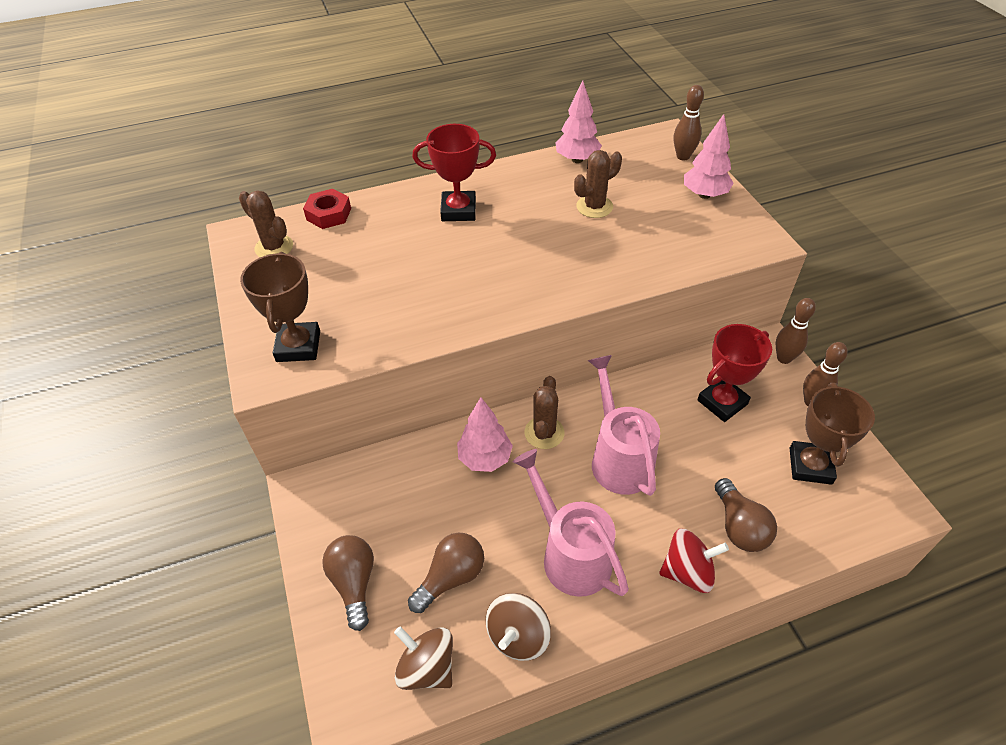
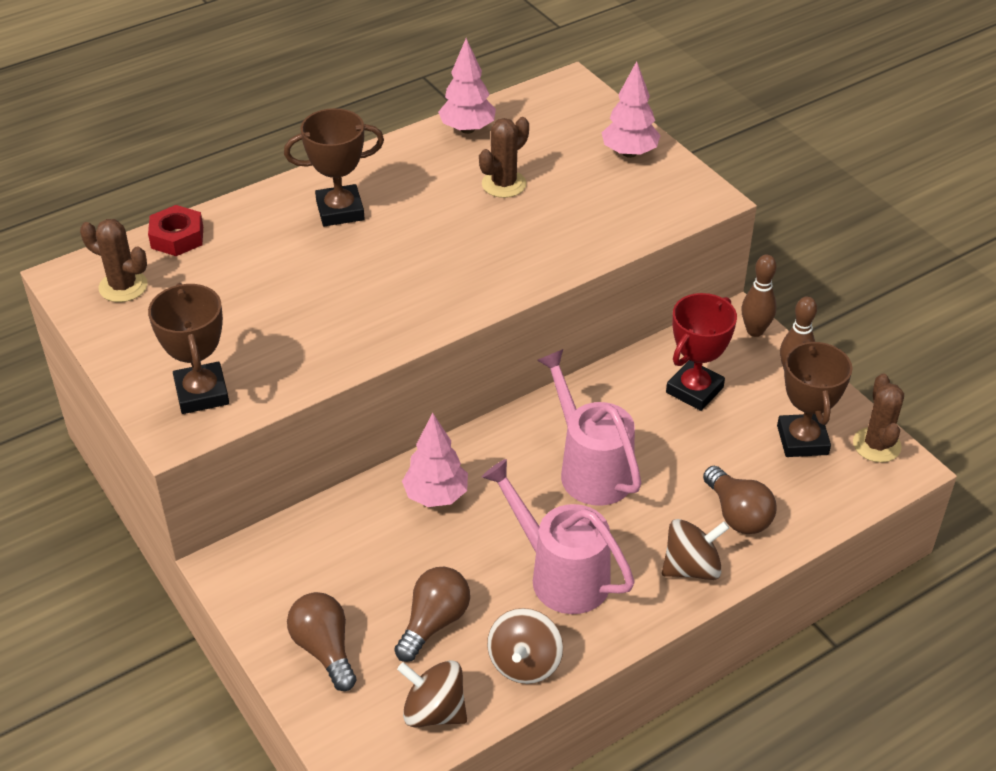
camera: 15 degrees left, 5 degrees down
(458, 210) = (340, 211): red trophy -> brown trophy
(544, 433) = (498, 457): brown cactus -> brown cactus (876, 445)
(683, 156) = (594, 109): brown bowling pin -> none
(688, 571) = (691, 568): red spinning top -> brown spinning top

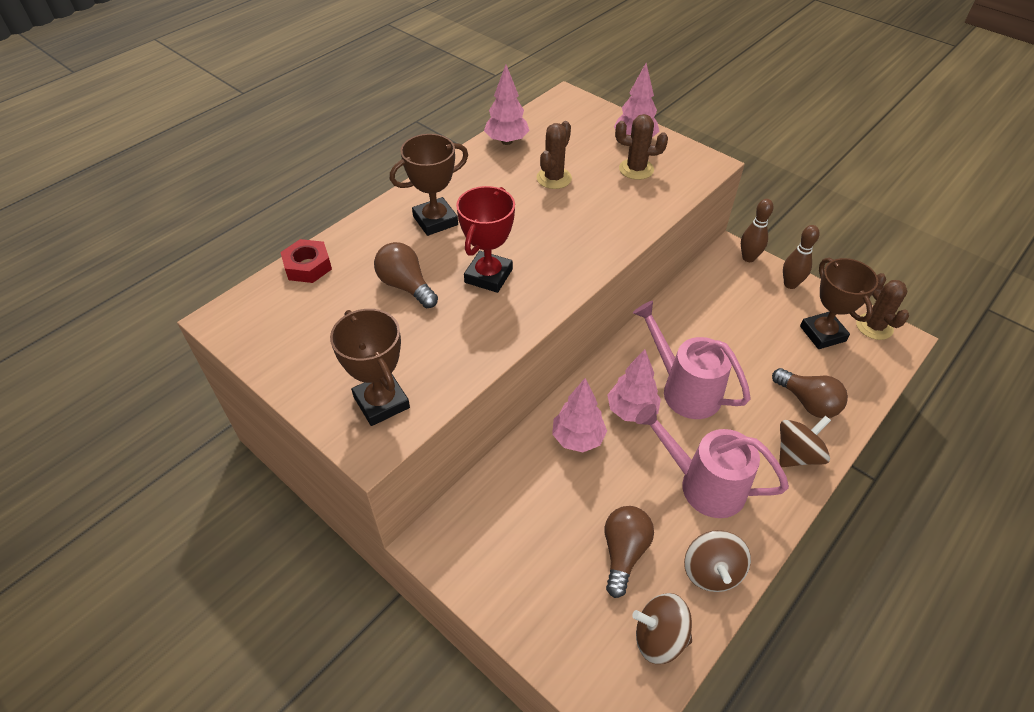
camera: 15 degrees left, 5 degrees up
(123, 286) = (275, 318): brown cactus -> brown cactus (636, 169)
(324, 649) = (544, 602): brown light bulb -> brown light bulb (406, 286)
(514, 479) = (631, 411): none -> pink tree
(694, 390) = (729, 311): red trophy -> red trophy (488, 276)

